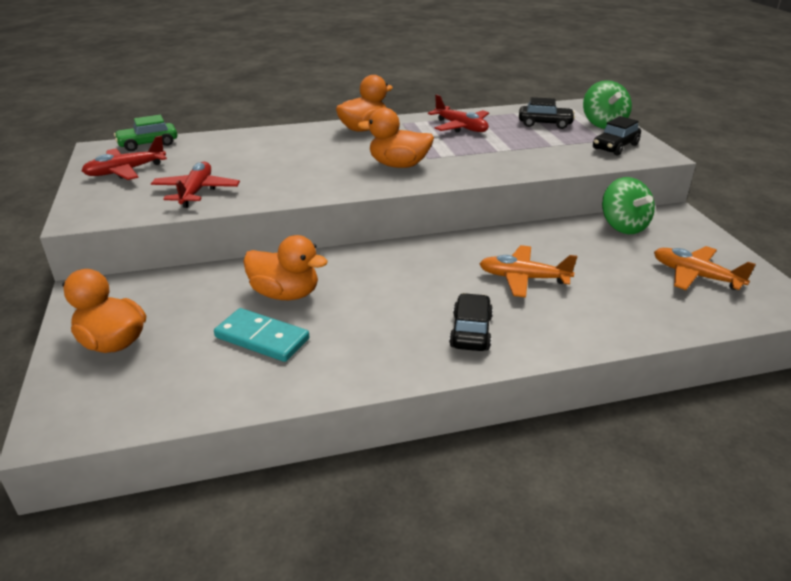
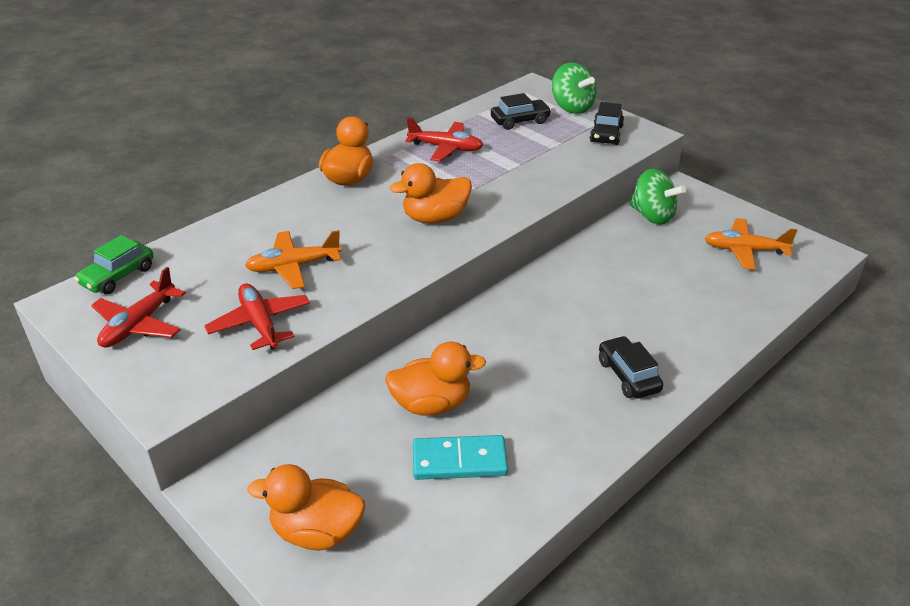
camera: 30 degrees left, 5 degrees up
(523, 278) = (621, 303): orange plane -> orange plane (294, 266)

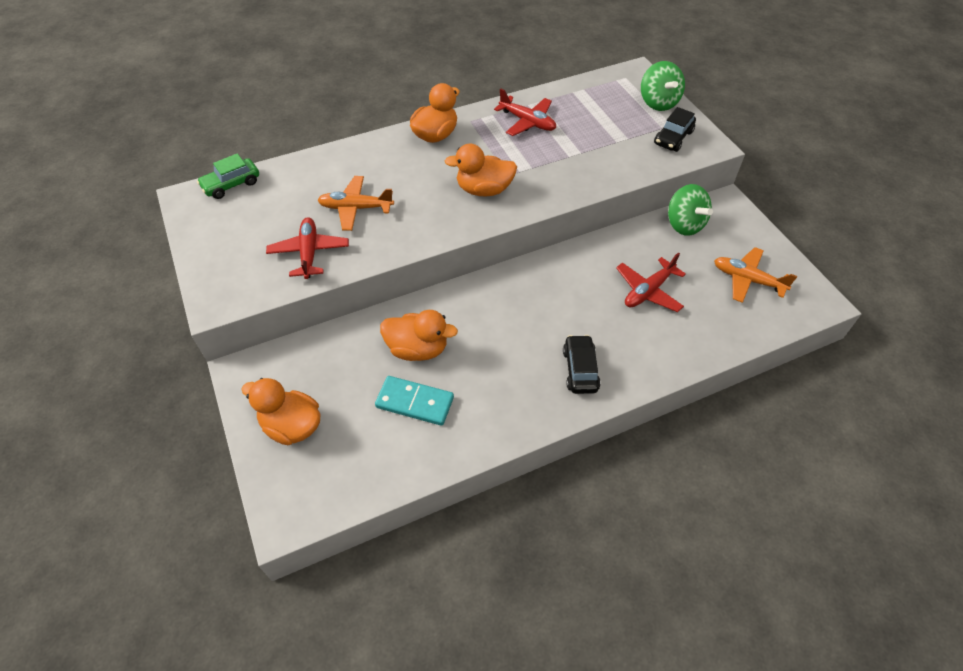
camera: 20 degrees right, 15 degrees up
(139, 324) = (228, 230): red plane -> red plane (648, 291)
(520, 121) = (604, 107): black car -> none

